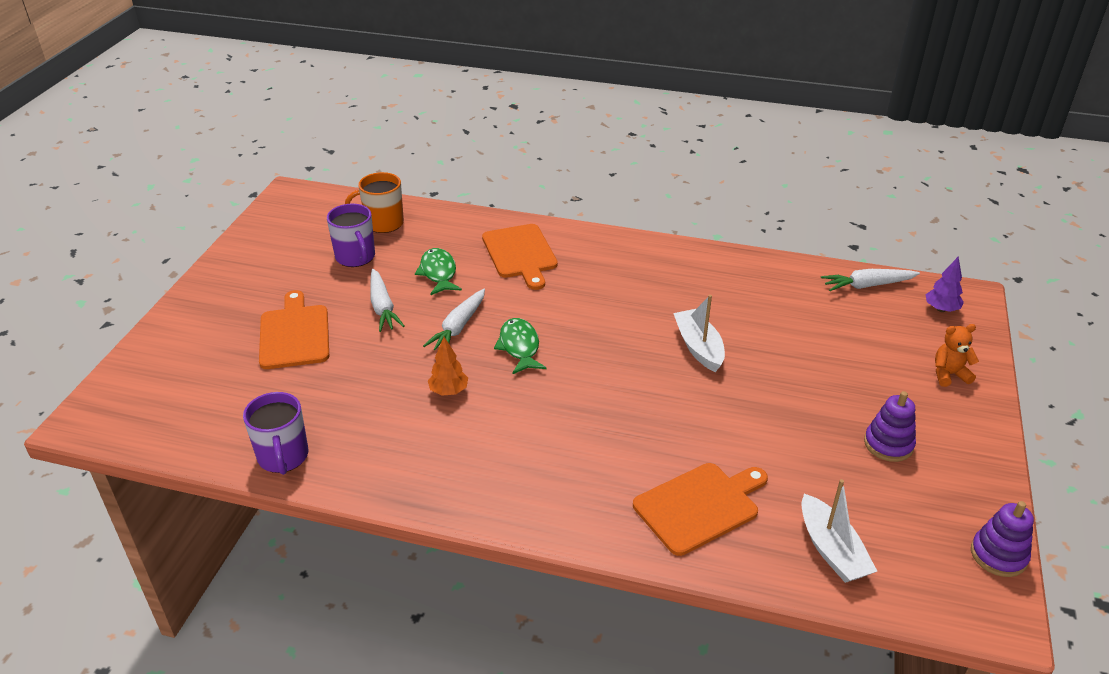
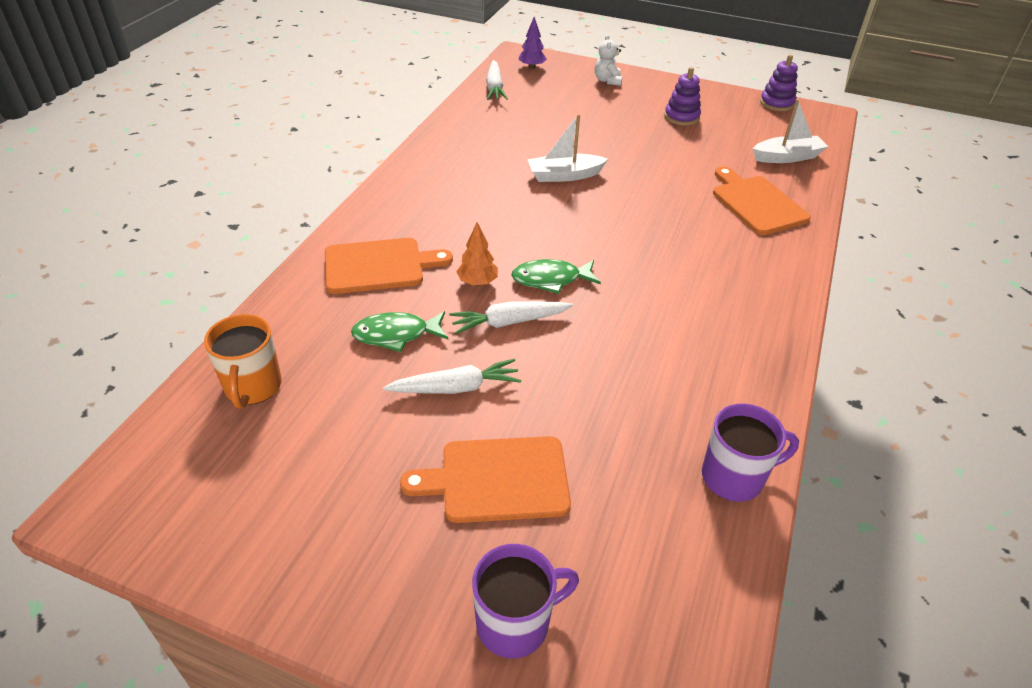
camera: 85 degrees left, 5 degrees up
(356, 257) = (330, 416): purple mug -> purple mug (515, 623)
(449, 391) = (620, 334): orange tree -> orange tree (477, 282)
(458, 327) = (509, 322): white carrot -> white carrot turned 135 degrees clockwise
(949, 374) = (607, 80): orange teddy bear -> white teddy bear

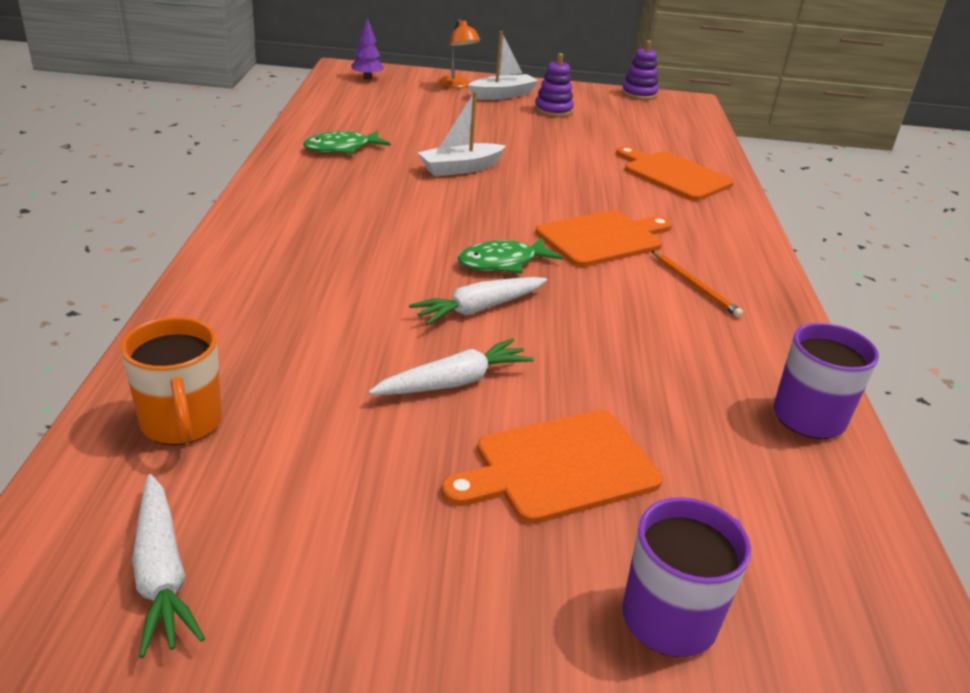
camera: 20 degrees left, 10 degrees down
(379, 266) = (288, 273): orange cutting board -> orange cutting board (603, 238)
(396, 334) = (348, 339): green fish -> green fish (342, 148)
(477, 282) = (419, 275): orange tree -> none
(494, 87) = (335, 97): white carrot -> white carrot (162, 573)
(607, 80) = (457, 85): white teddy bear -> orange lamp
(707, 328) = (695, 286): none -> orange pencil
(787, 157) = (677, 136): white boat -> white boat (502, 95)

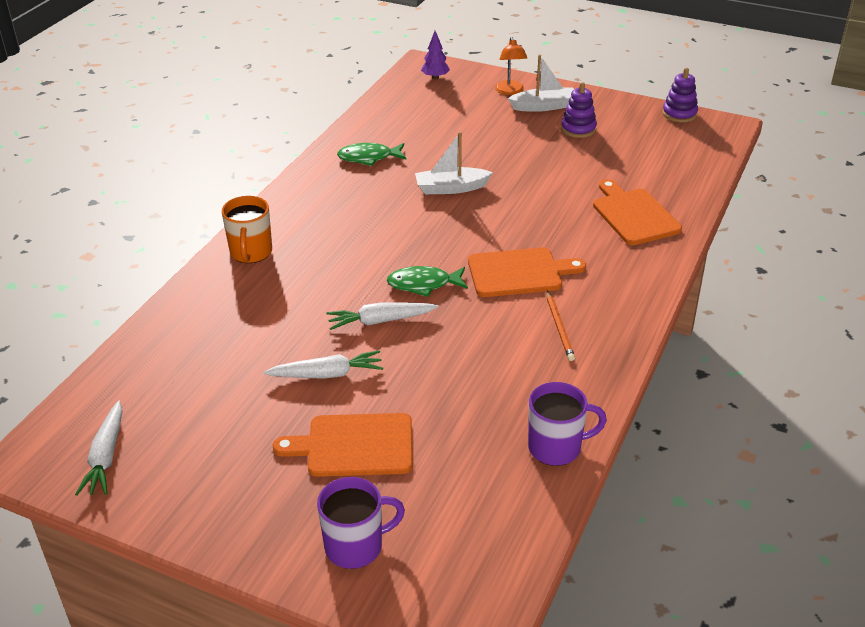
camera: 25 degrees right, 5 degrees up
(182, 423) = (153, 371): orange mug -> orange mug (251, 253)

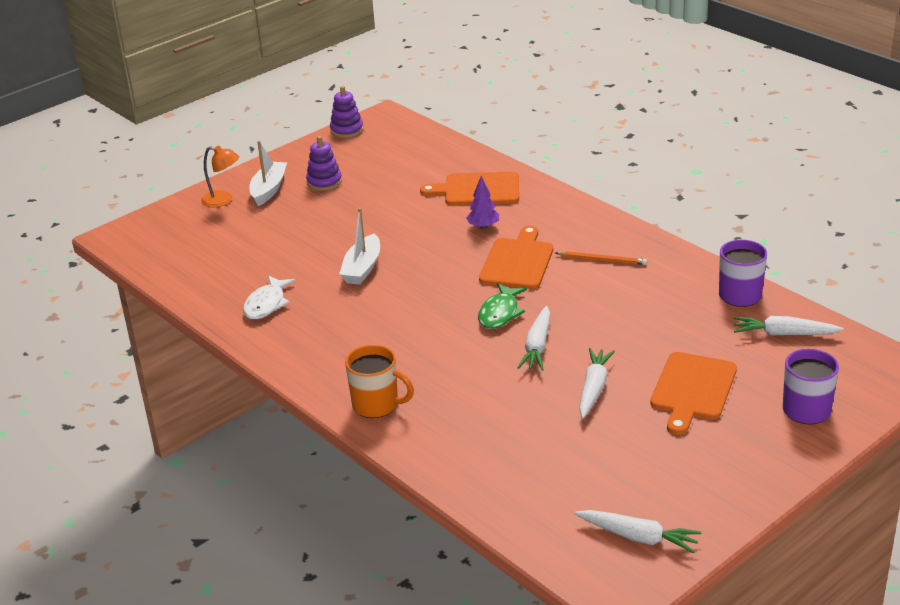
camera: 65 degrees left, 5 degrees down
(369, 157) = (266, 304): green fish -> white fish
(435, 77) = (150, 235): purple tree -> purple tree (483, 227)
(495, 501) = (784, 334): none -> white carrot

